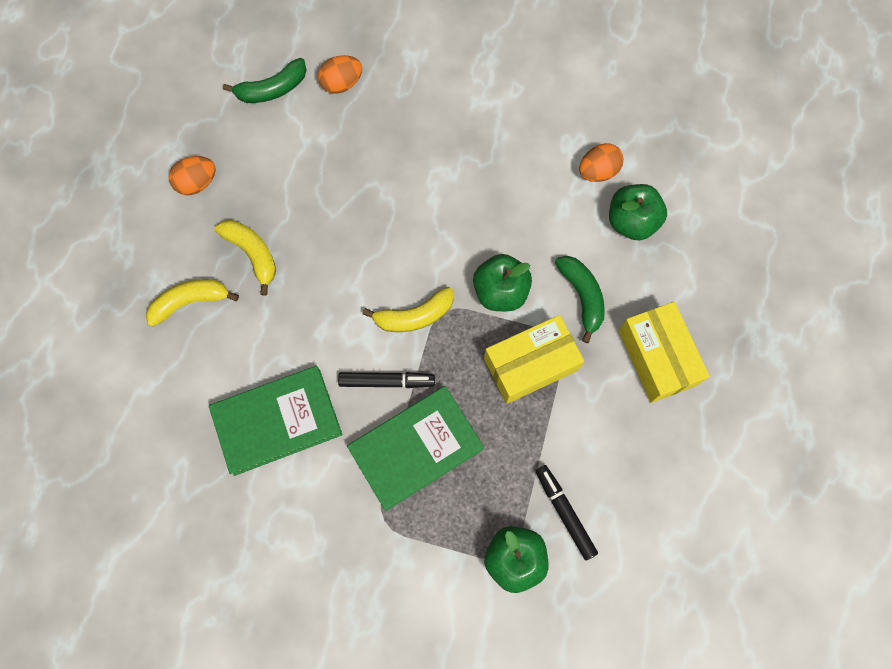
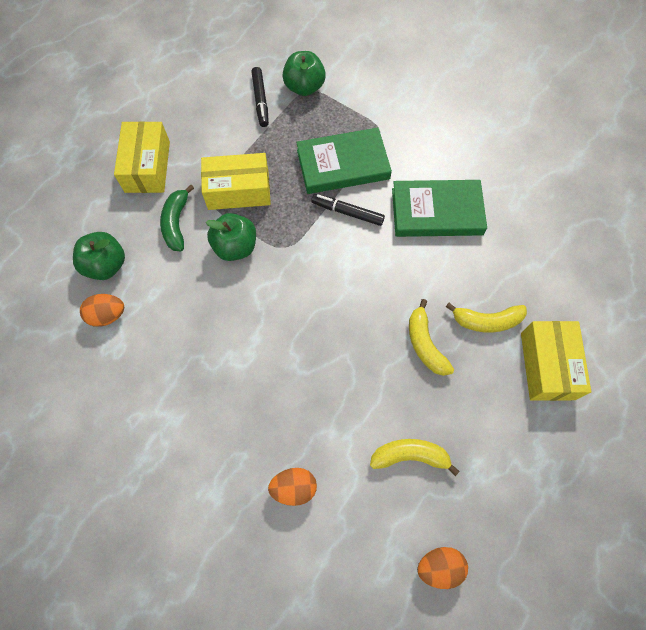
camera: 160 degrees left, 5 degrees down
(116, 275) = (547, 365): none -> yellow box
(197, 183) = (460, 429): orange egg -> orange egg (439, 566)
(272, 89) = (364, 507): green banana -> none
(414, 316) = (309, 251): yellow banana -> yellow banana (410, 456)

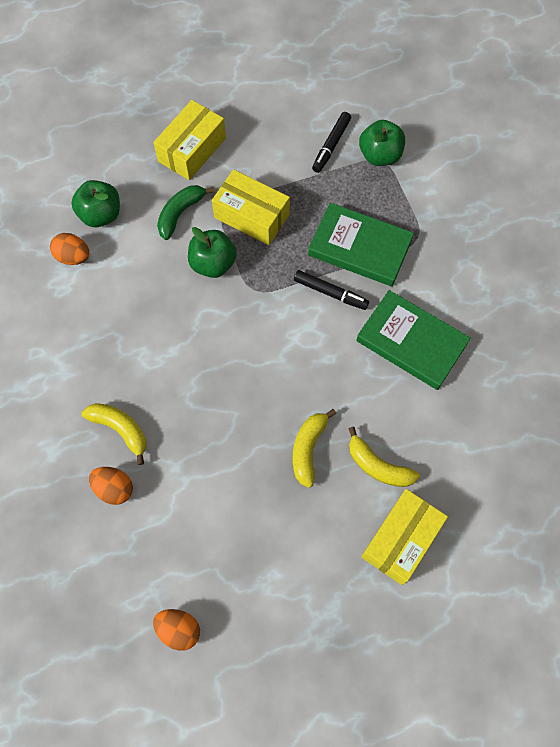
camera: 35 degrees right, 0 degrees up
(347, 212) = (330, 293): black marker -> black marker turned 150 degrees clockwise
(410, 456) = (223, 529): yellow banana -> yellow banana (120, 429)

